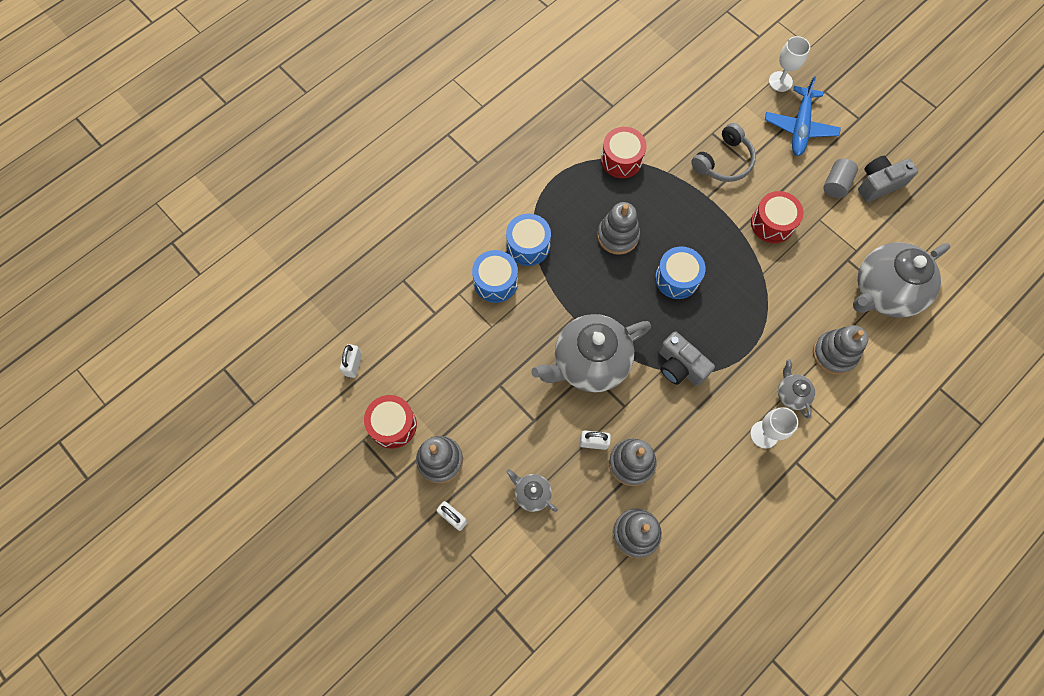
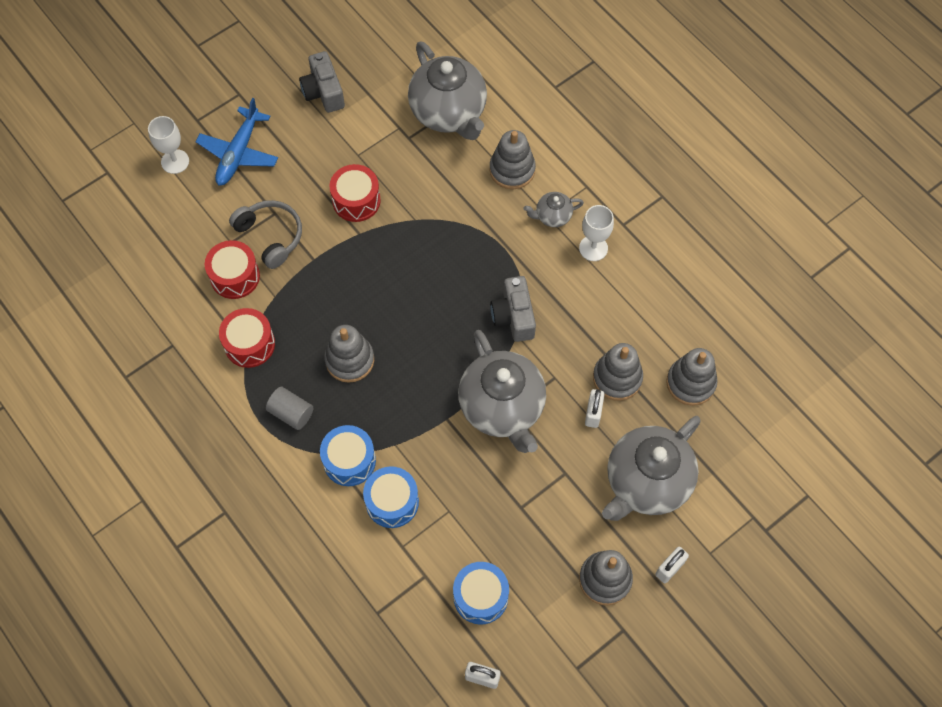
camera: 85 degrees left, 5 degrees down
(393, 425) = (560, 632): red drum -> red drum (235, 276)
(531, 493) = (646, 482): grey teapot -> grey teapot, size x2.20
(677, 278) = (410, 305): blue drum -> blue drum (480, 597)
(680, 366) = (514, 316): grey camera -> grey camera turned 120 degrees clockwise
(800, 127) = (239, 153): blue plane -> blue plane turned 90 degrees clockwise
(836, 184) = (317, 131): grey cylinder -> grey cylinder (291, 413)

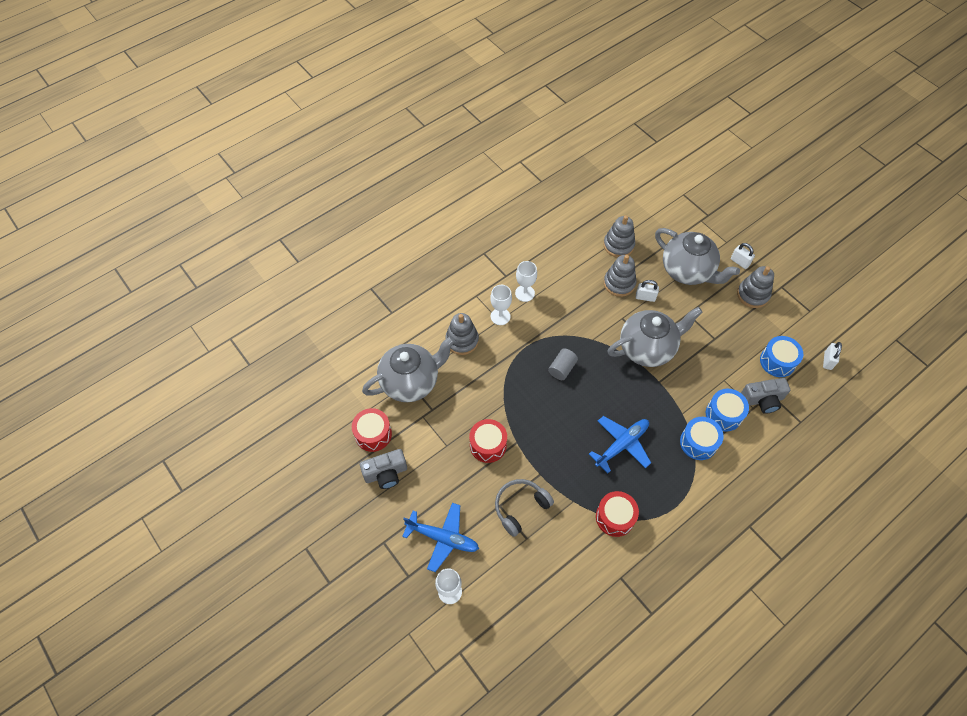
camera: 90 degrees left, 5 degrees down
(235, 276) = (557, 533): red drum -> red drum (373, 434)
(291, 413) = (667, 483): grey cylinder -> grey cylinder (562, 368)
(350, 360) = (621, 445): grey stacking toy -> blue plane
(514, 316) = (579, 341): grey camera -> grey camera (762, 400)
(552, 216) = (500, 316): grey teapot -> white goblet

